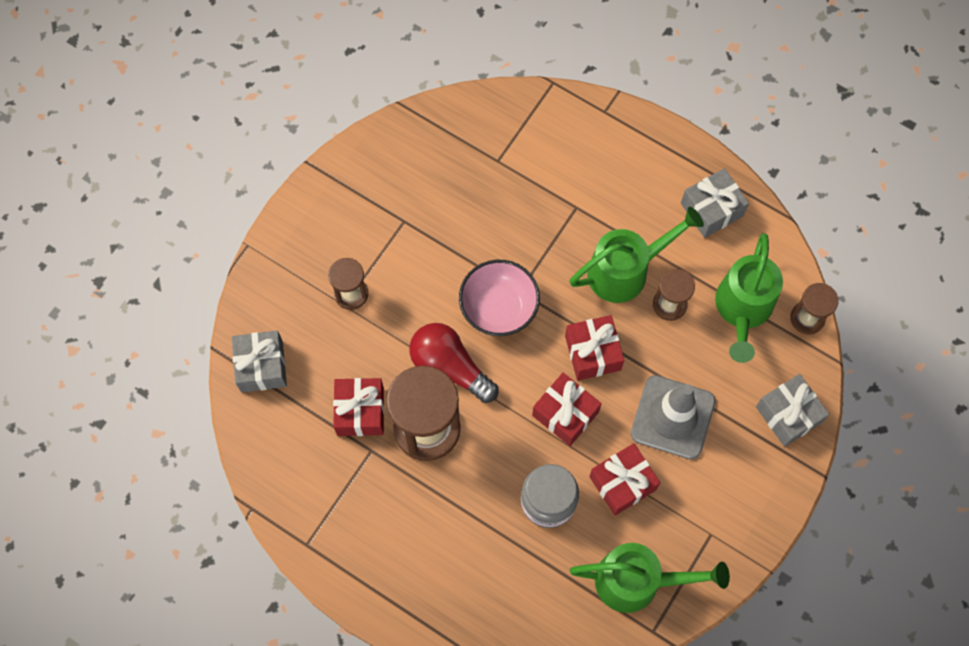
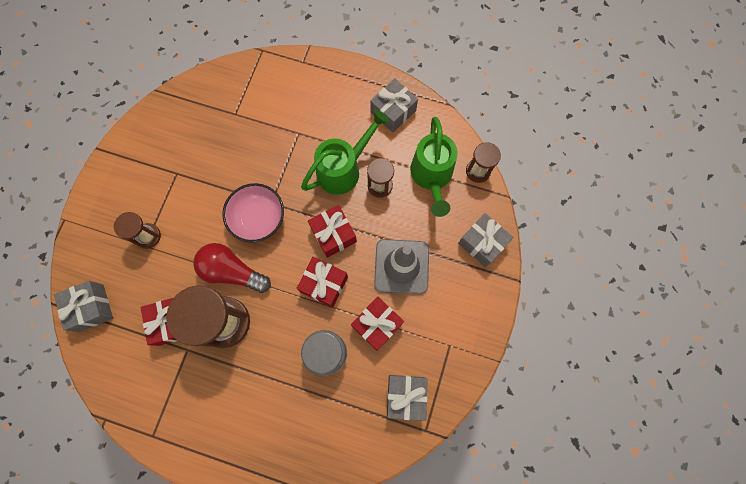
camera: 15 degrees left, 5 degrees up
(638, 581) = (405, 396): green watering can -> grey gift

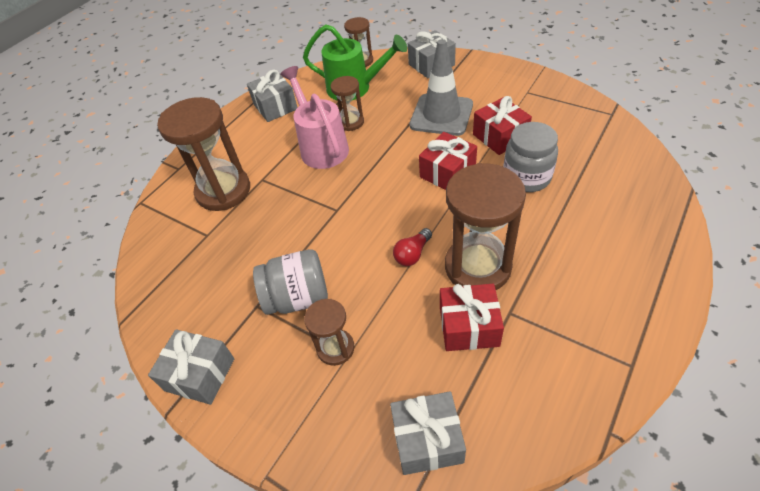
camera: 70 degrees left, 25 degrees down
(185, 199) = (298, 298): none -> grey jar
(232, 271) = (412, 254): red light bulb -> red light bulb, size x0.54
(258, 219) = (352, 223): pink bowl -> none
(281, 108) = (223, 191): none -> brown hourglass
(333, 234) = (392, 160): red gift -> none
(343, 169) = (321, 146): green watering can -> pink watering can
(405, 396) = (576, 124): grey gift -> grey gift (200, 374)

